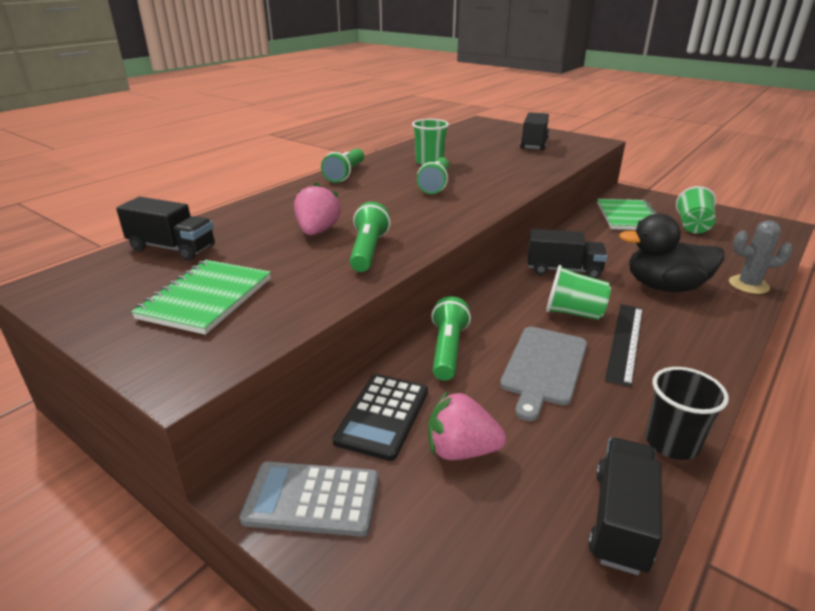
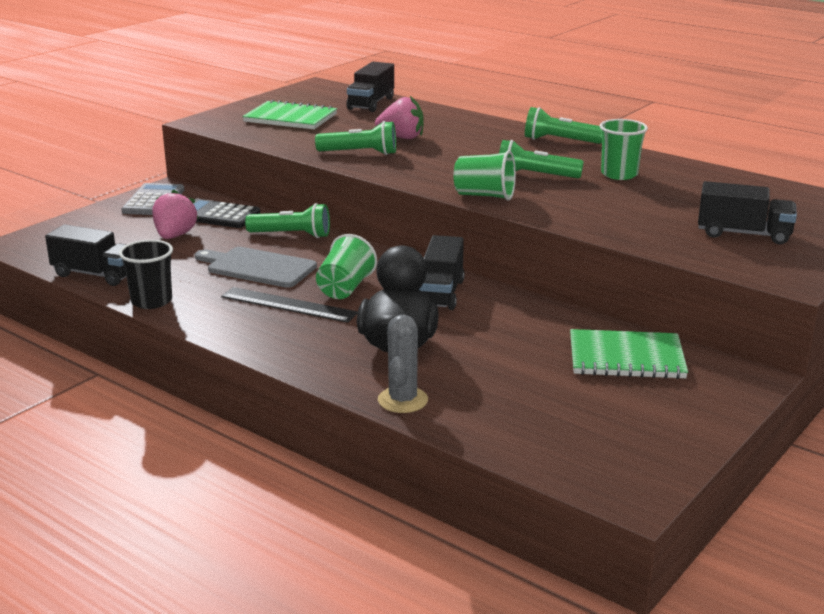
camera: 90 degrees right, 5 degrees down
(692, 226) = (603, 404): green cup -> green cup (484, 196)

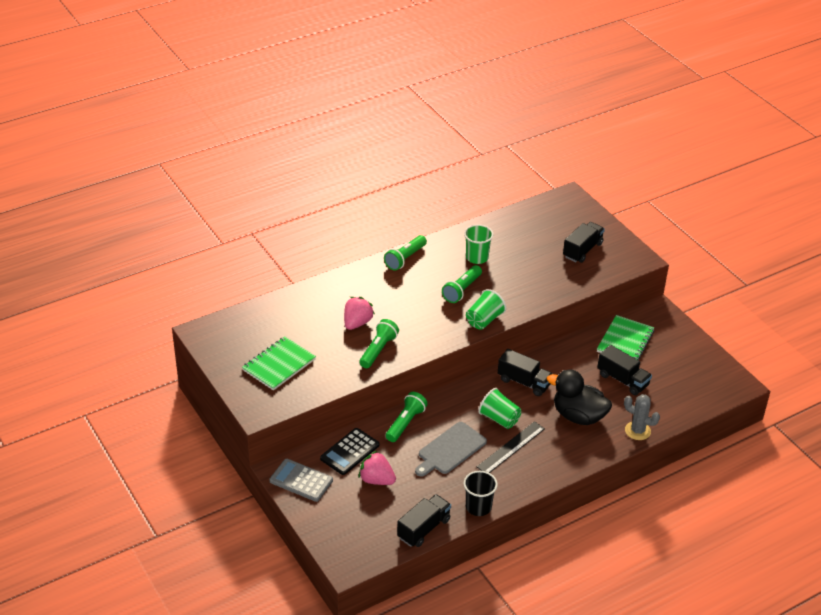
camera: 70 degrees left, 15 degrees up
(371, 103) = (269, 316): black truck -> black truck (622, 380)

